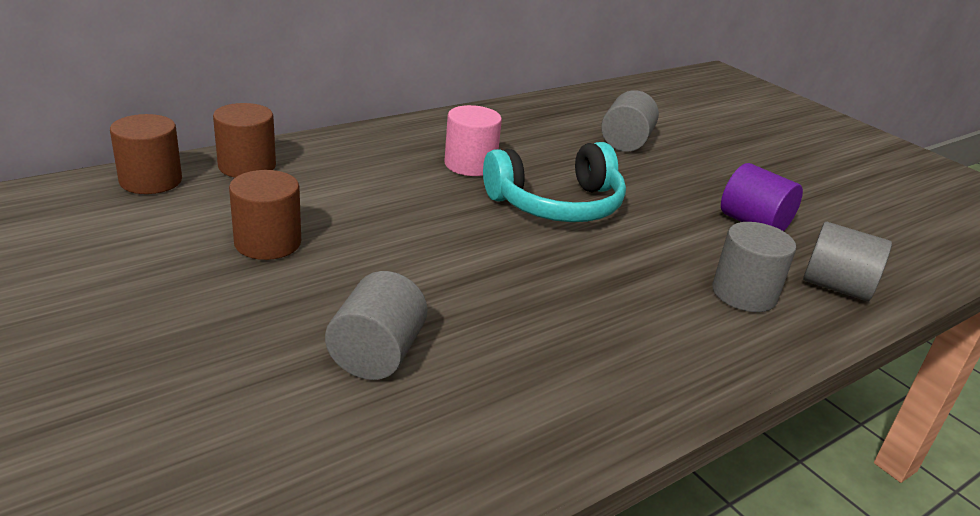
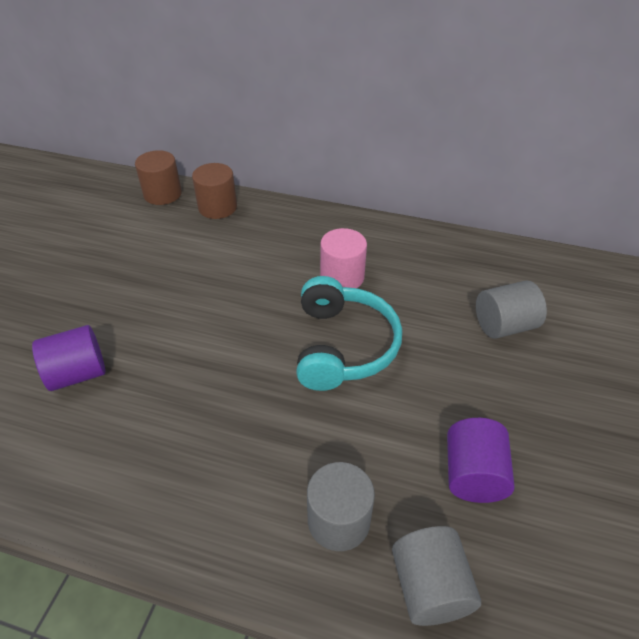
camera: 55 degrees right, 15 degrees up
(268, 243) = (146, 267): brown cylinder -> none
(377, 355) = (78, 373): grey cylinder -> purple cylinder
(557, 204) = (343, 346): turquoise headphones -> turquoise headphones turned 120 degrees counterclockwise

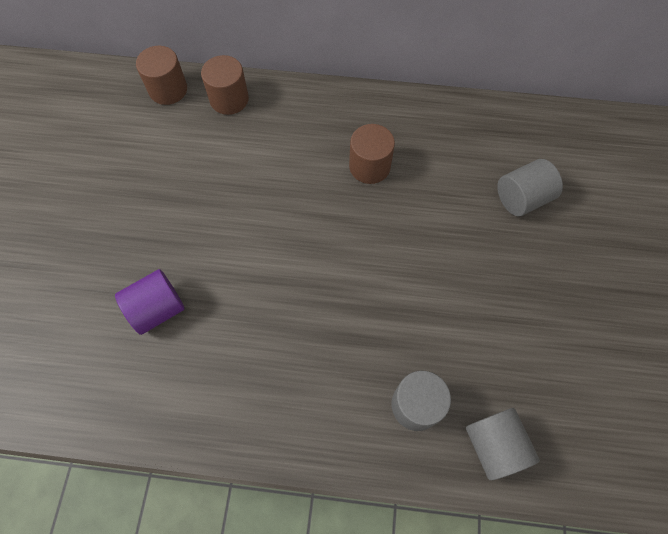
camera: 10 degrees left, 20 degrees up
(342, 277) = (369, 166): pink cylinder -> brown cylinder
(343, 346) = (386, 242): turquoise headphones -> none
(473, 474) = (513, 347): purple cylinder -> none

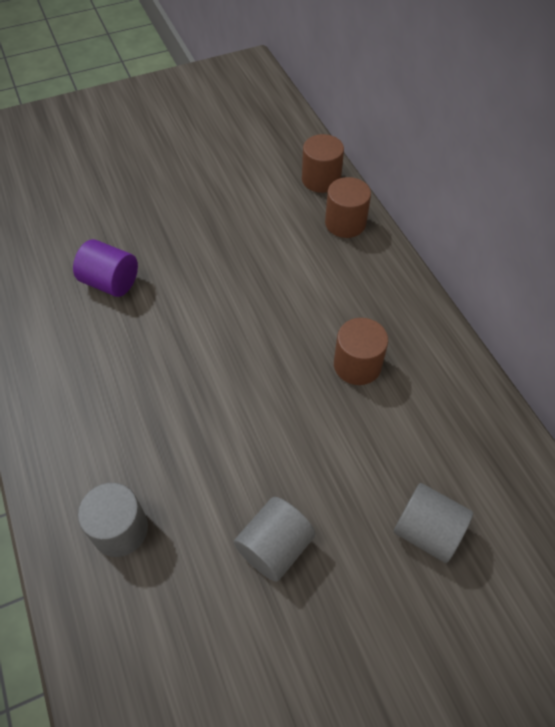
camera: 60 degrees right, 10 degrees down
(494, 445) = (111, 628): grey cylinder -> grey cylinder (274, 547)

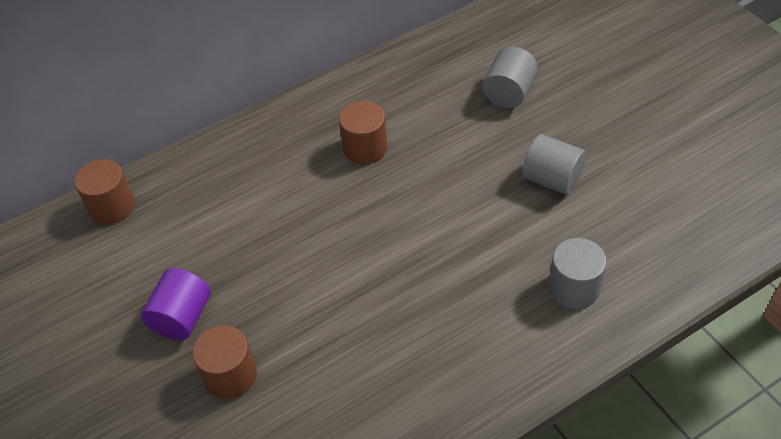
camera: 95 degrees left, 5 degrees down
(110, 282) = (288, 381): purple cylinder -> purple cylinder (182, 317)
(345, 223) = (183, 177): brown cylinder -> brown cylinder (230, 375)

